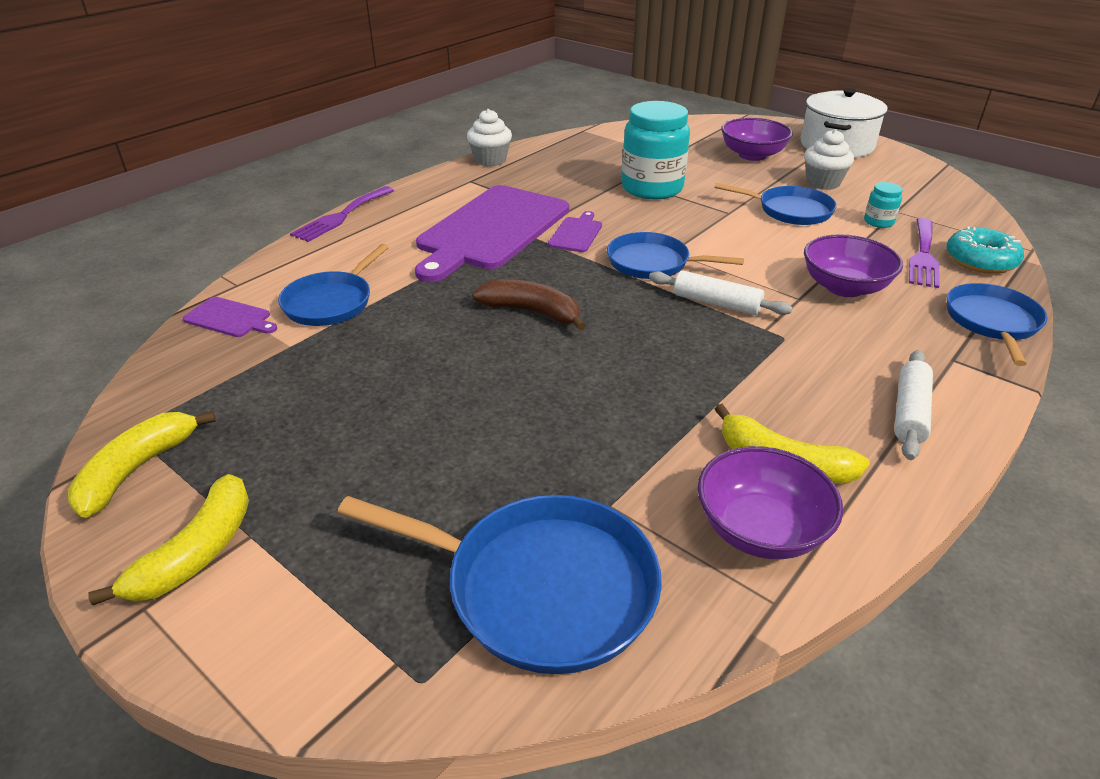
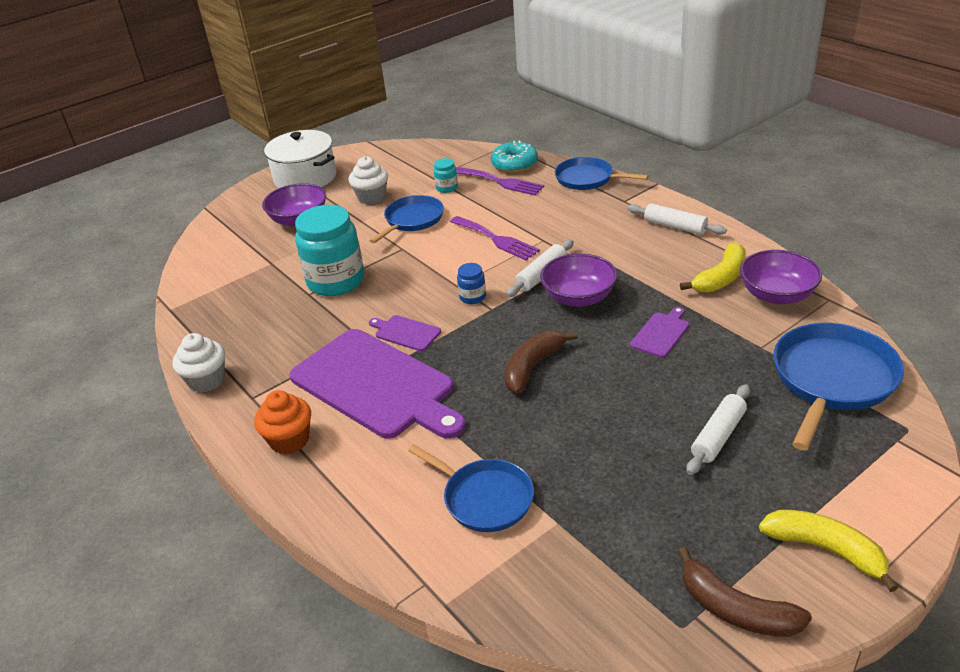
camera: 75 degrees left, 0 degrees up
(137, 469) = (735, 609): yellow banana -> brown banana
(230, 318) = (496, 579): purple cutting board -> purple cutting board (661, 333)
(341, 216) = (291, 503): purple fork -> purple fork (496, 239)
(412, 458) = (718, 436): none -> white rolling pin
(416, 204) = (289, 440): none -> orange cupcake
(652, 263) = (472, 297): blue pan -> blue jar
(844, 287) = (533, 220): purple bowl -> purple bowl (578, 297)

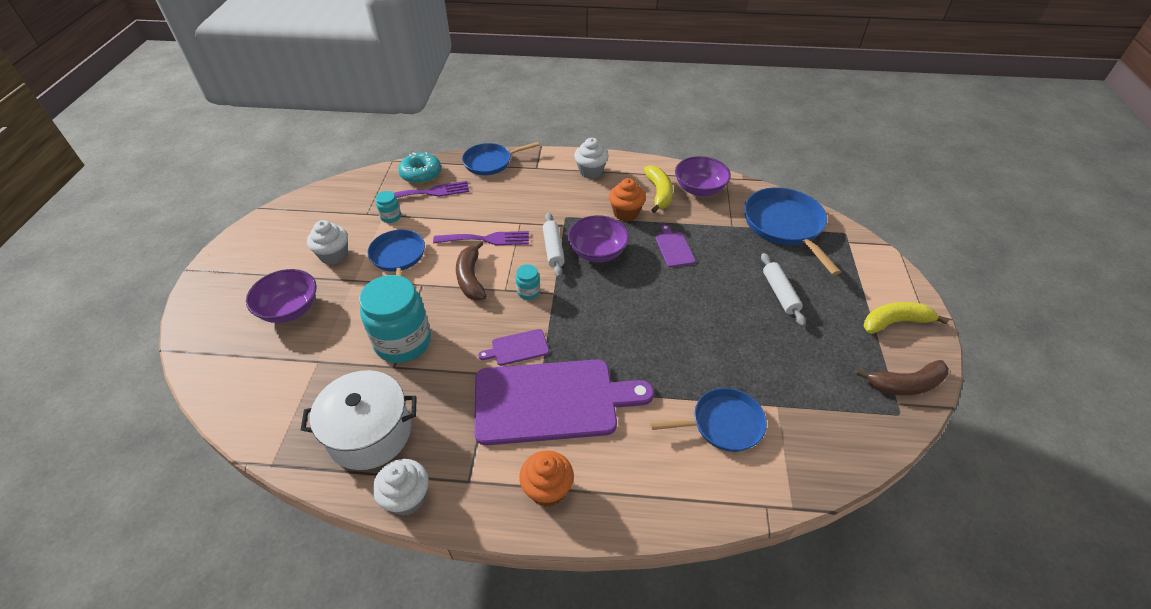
camera: 50 degrees left, 10 degrees up
(305, 178) = (240, 268): white pot -> white pot (369, 433)
(472, 297) = (528, 292): blue jar -> turquoise jar
(533, 367) = (633, 317): brown banana -> brown banana (471, 278)
(657, 279) = (626, 213): none -> orange cupcake
(675, 226) = (591, 171): white rolling pin -> white cupcake

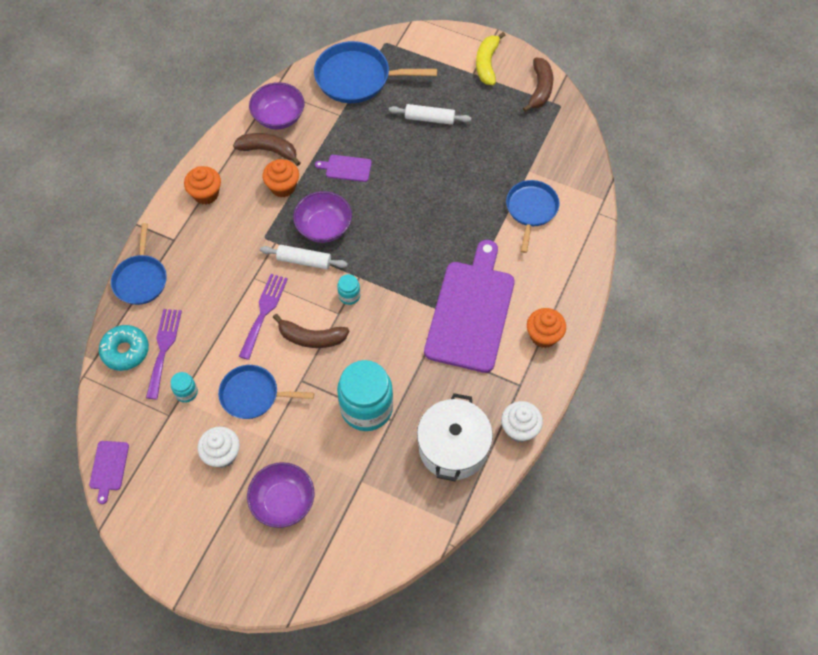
camera: 70 degrees left, 15 degrees up
(517, 348) = (409, 321): purple cutting board -> purple cutting board (109, 468)
(591, 171) = (206, 194): white cupcake -> orange cupcake
(659, 193) = (269, 150): yellow banana -> brown banana

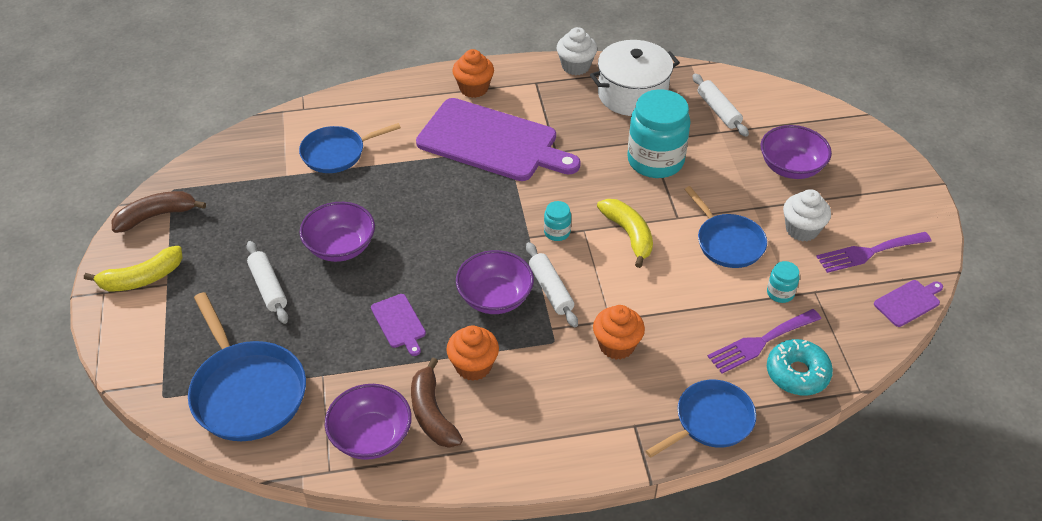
camera: 125 degrees left, 15 degrees down
(206, 194) = (547, 436): orange cupcake -> orange cupcake (616, 345)
(264, 312) = (639, 287): purple fork -> purple fork (869, 252)
(311, 337) = (629, 235): brown banana -> yellow banana
(384, 499) = (718, 111): none -> white rolling pin
(435, 169) = (340, 247): none -> purple bowl
(471, 311) = (492, 142): purple cutting board -> purple cutting board turned 135 degrees counterclockwise

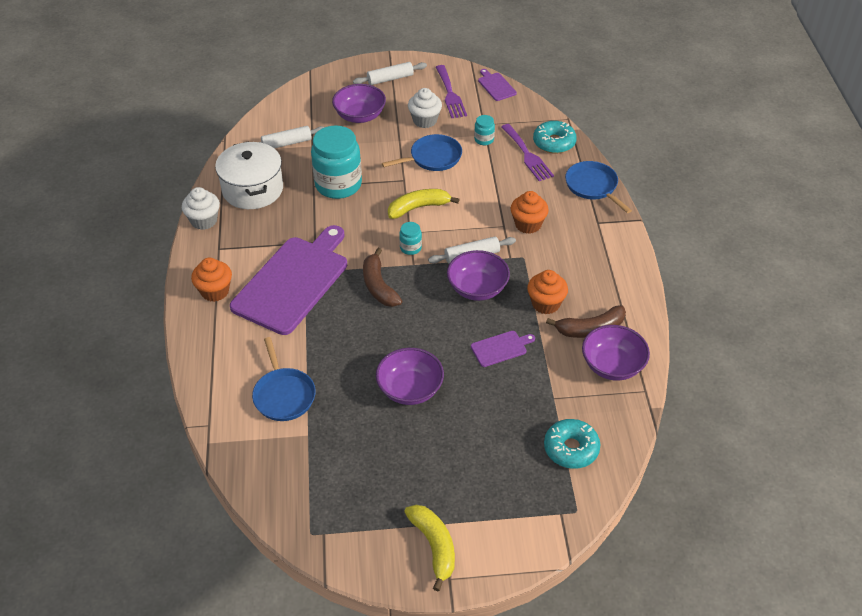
camera: 85 degrees left, 0 degrees up
(156, 216) = (348, 544): brown banana -> brown banana (378, 286)
(247, 392) = (571, 449): blue pan -> turquoise donut
(268, 287) = (454, 441): white rolling pin -> white rolling pin (390, 79)

